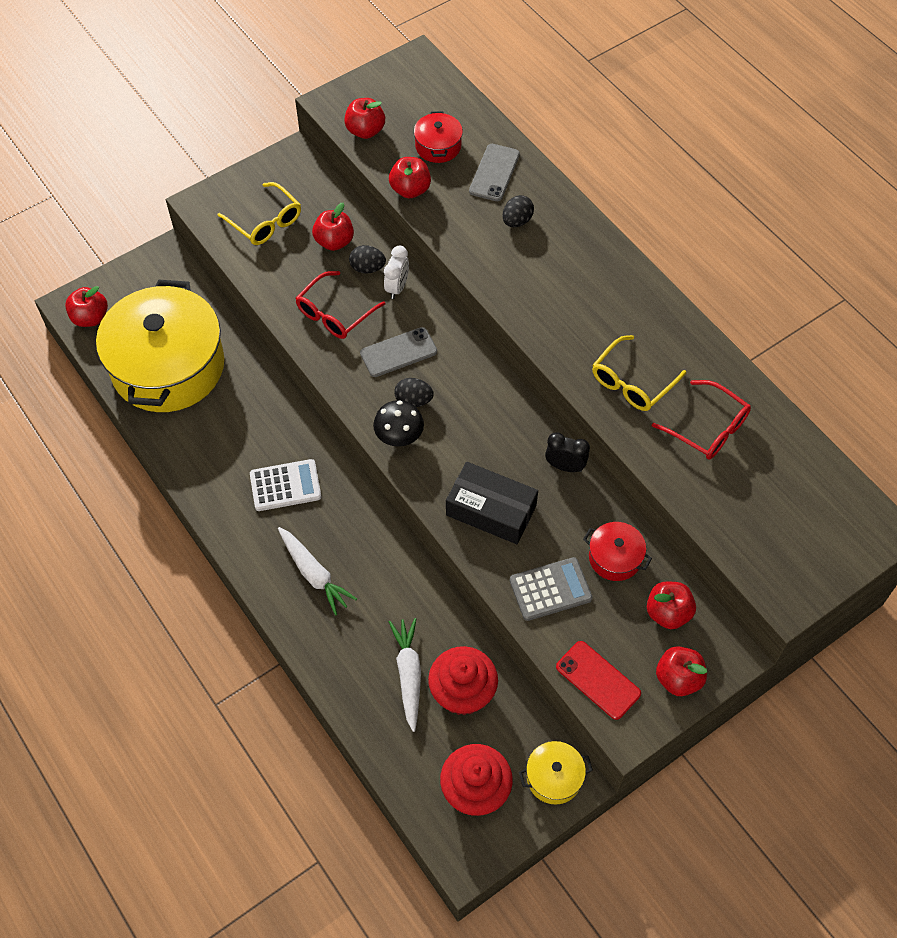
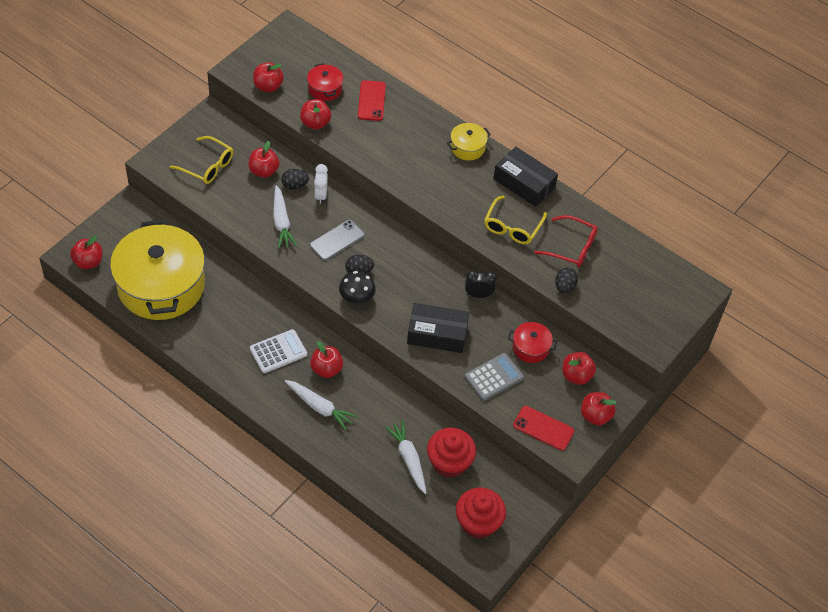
camera: 20 degrees left, 5 degrees down
(334, 314) = (281, 222): red glasses -> white carrot
(340, 523) = (326, 369): none -> red apple
(494, 173) = (371, 101): grey phone -> red phone
(517, 221) = (398, 132): black egg -> black egg (564, 287)
(554, 777) = (528, 502): yellow pot -> yellow pot (467, 147)
(667, 323) = (524, 183): none -> black box

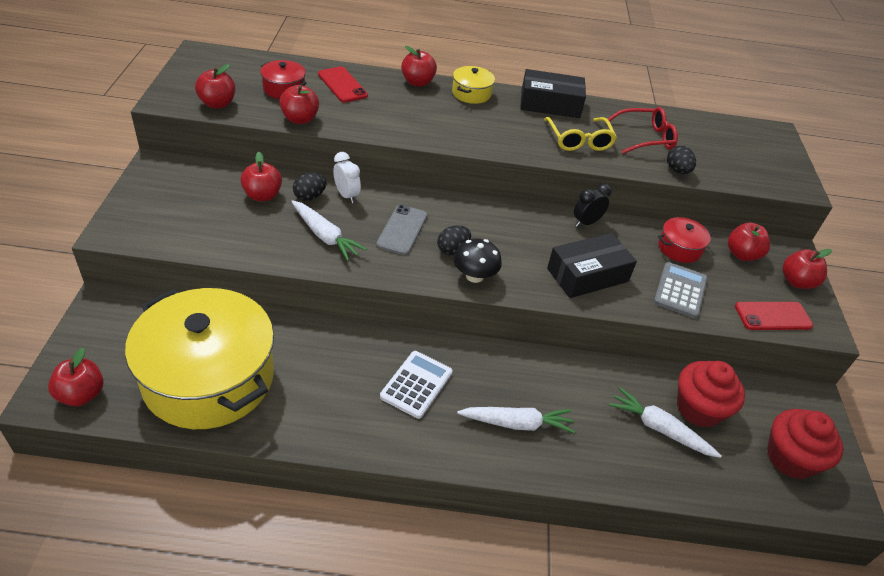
camera: 35 degrees left, 10 degrees down
(207, 166) = (189, 213): yellow glasses -> none
(326, 369) = (486, 376): red apple -> red apple (417, 82)

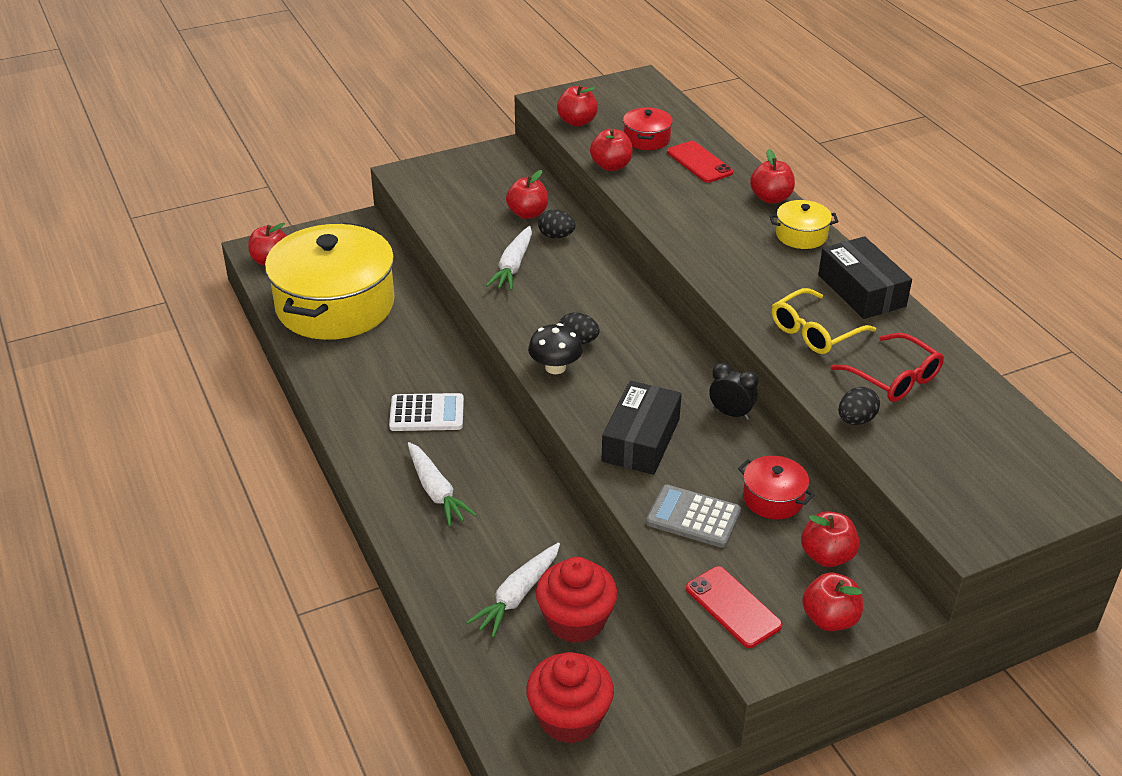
camera: 65 degrees right, 5 degrees down
(342, 85) = (699, 162): red phone -> red phone turned 60 degrees counterclockwise
(346, 195) = (582, 253): white clock -> none
(402, 230) = (571, 302): grey phone -> none
(587, 275) = (641, 440): black box -> black box turned 75 degrees clockwise
(660, 429) = (517, 595): white carrot -> white carrot turned 150 degrees counterclockwise
(680, 290) = (693, 517): grey calculator -> grey calculator turned 150 degrees counterclockwise

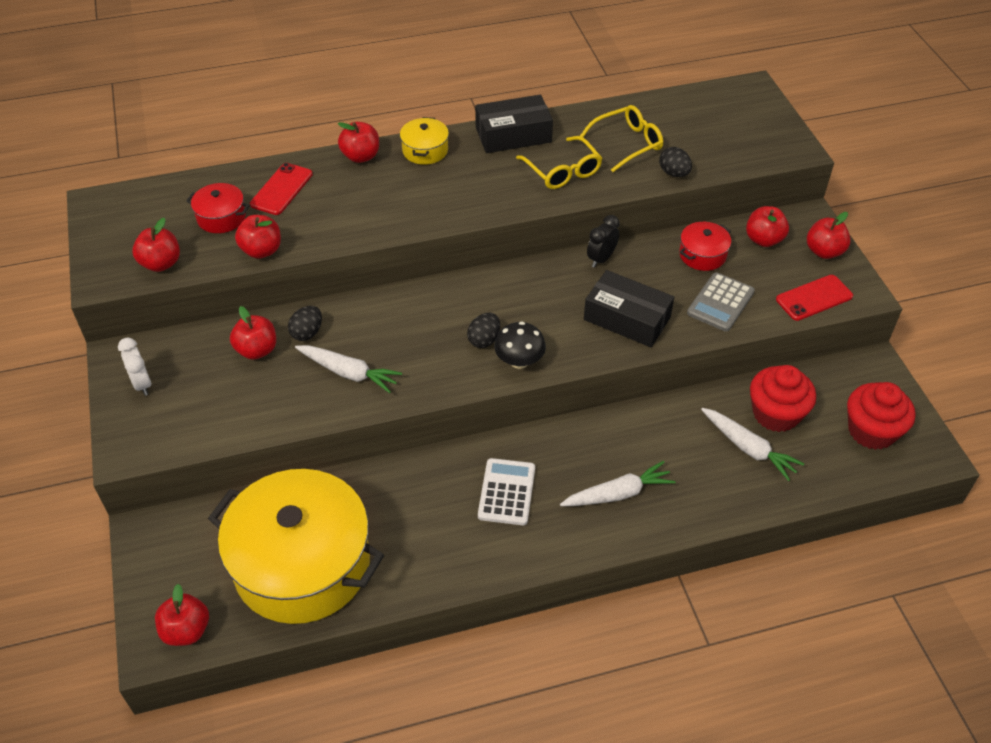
camera: 80 degrees left, 10 degrees up
(475, 166) = (142, 384): none -> white clock
(699, 162) = (281, 189): red phone -> red phone turned 45 degrees counterclockwise
(894, 378) = (627, 143): red glasses -> yellow glasses

